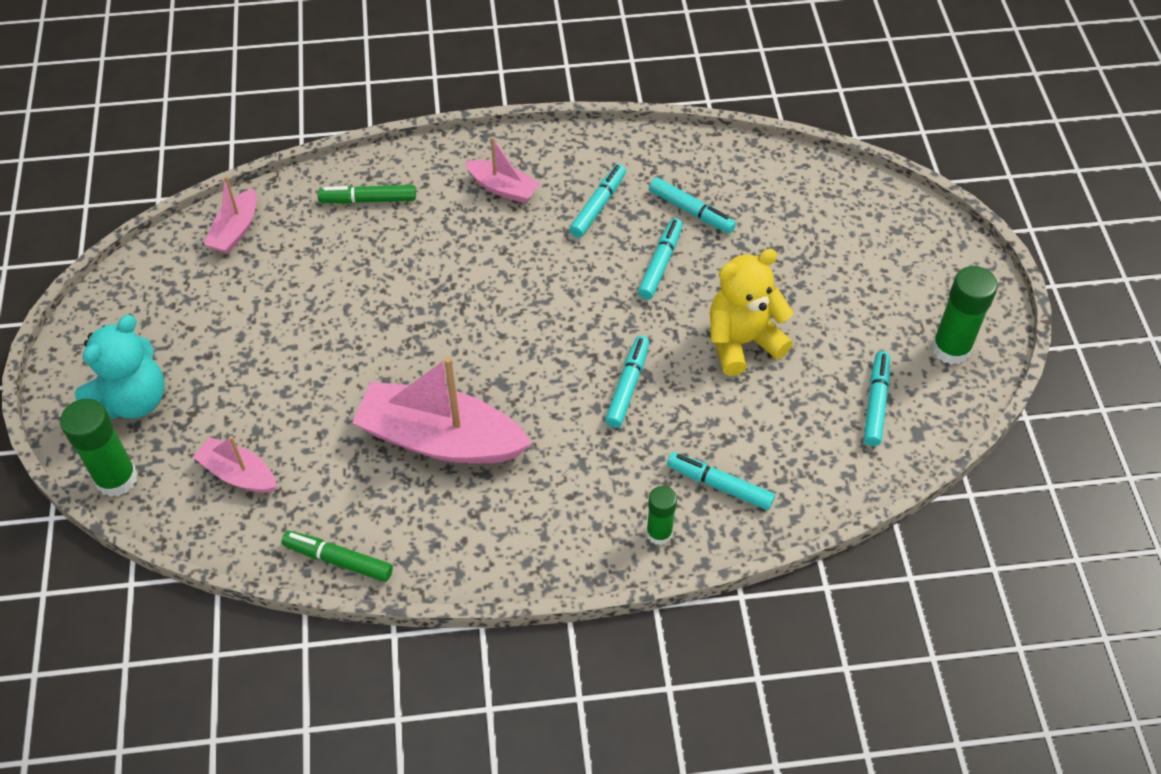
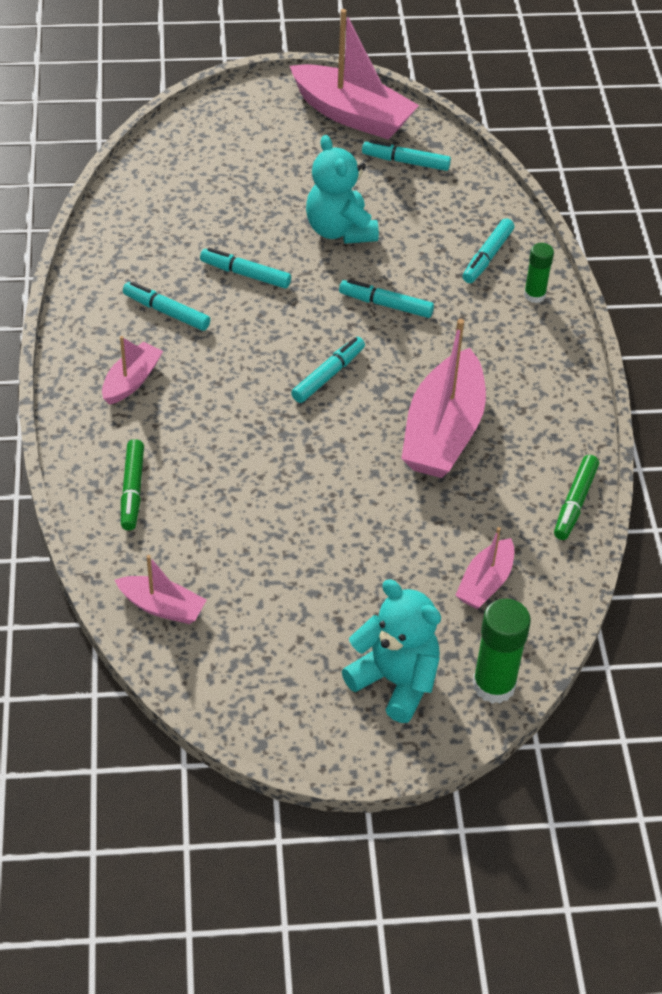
camera: 90 degrees left, 5 degrees down
(691, 211) = (182, 249): turquoise marker -> turquoise marker (328, 375)
(742, 342) = (340, 230): yellow teddy bear -> turquoise teddy bear
(951, 348) = (352, 115): green glue stick -> pink boat

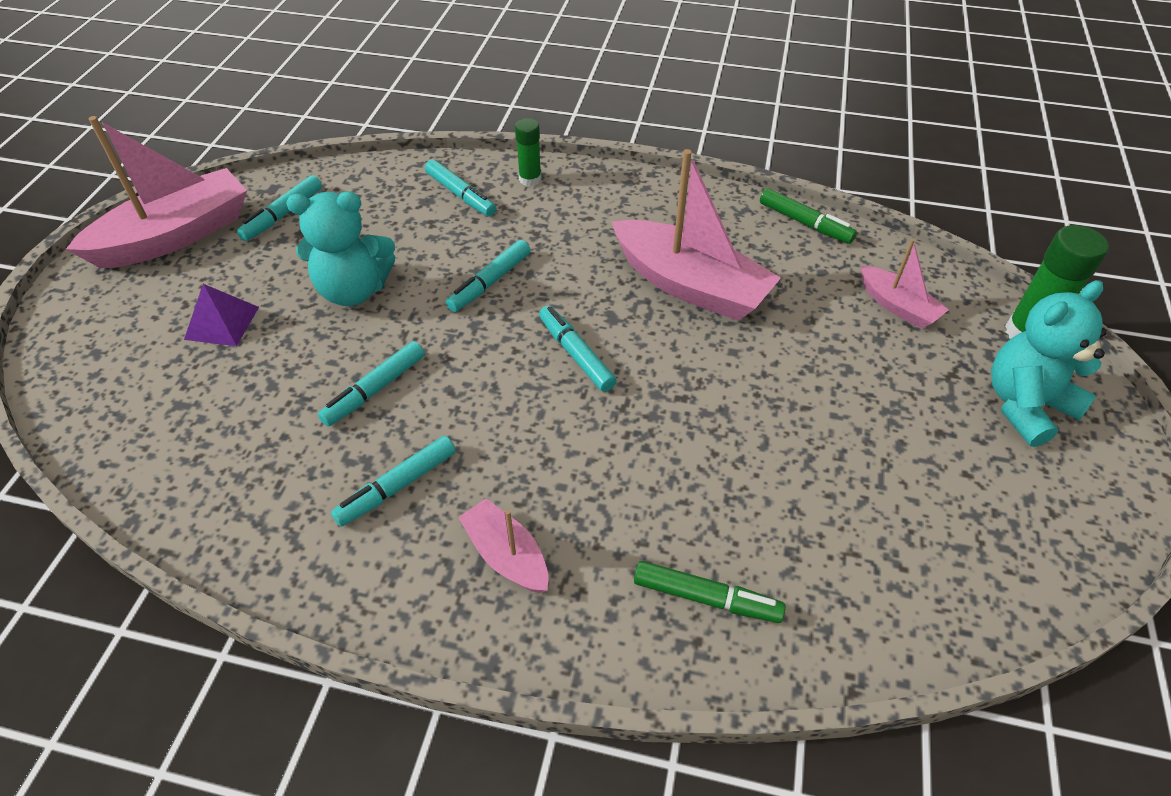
camera: 70 degrees left, 0 degrees up
(162, 607) = (913, 607): pink boat -> none
(275, 174) = (222, 323): none -> purple pyramid

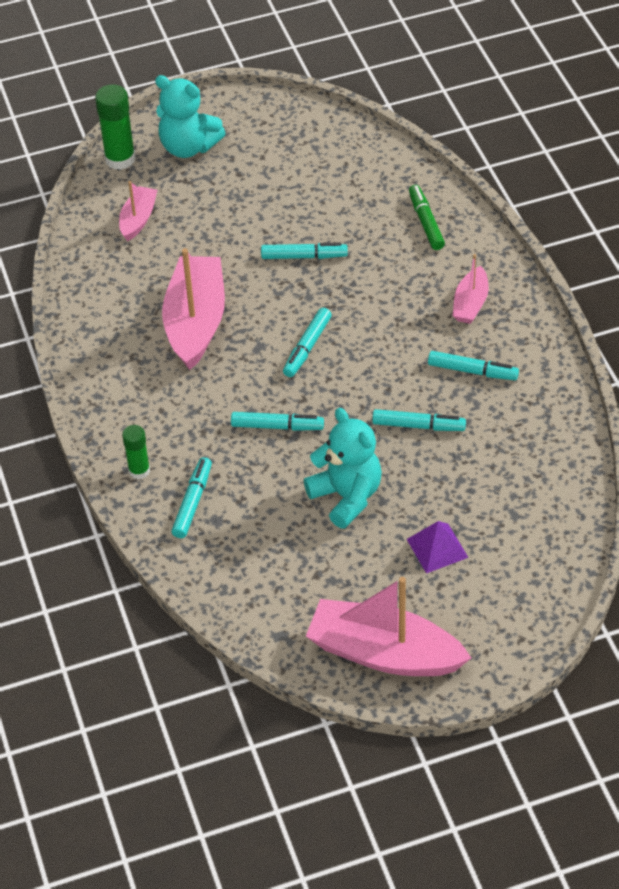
camera: 120 degrees left, 0 degrees up
(283, 215) = (305, 601): turquoise marker -> turquoise marker (304, 256)
(804, 223) = (77, 291): green marker -> none

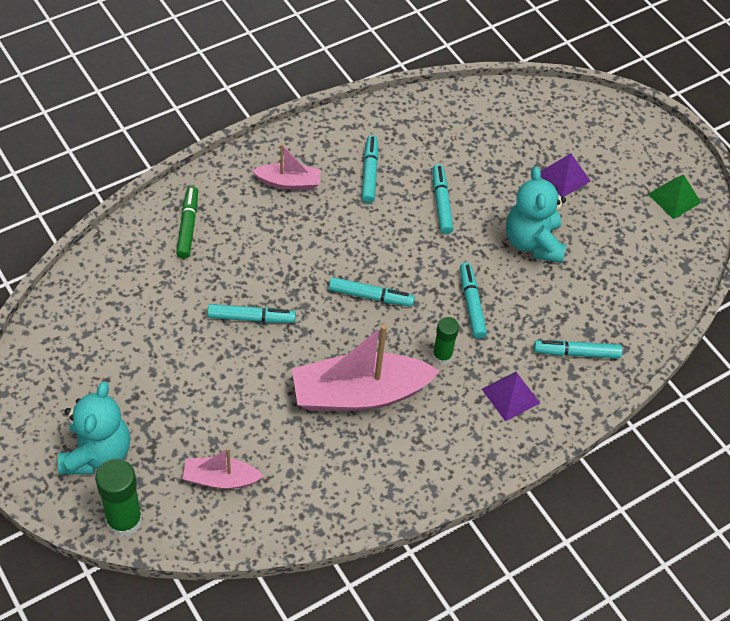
camera: 110 degrees left, 5 degrees up
(139, 470) = (555, 403): green glue stick -> green glue stick (442, 356)
(158, 436) = (510, 396): none -> purple pyramid
(304, 256) = (251, 318): turquoise marker -> turquoise marker turned 105 degrees clockwise
(346, 496) = (533, 242): turquoise teddy bear -> turquoise teddy bear turned 45 degrees counterclockwise
(384, 653) = (674, 198): pink boat -> green pyramid
(426, 222) = (188, 226): green marker -> green marker turned 120 degrees clockwise

